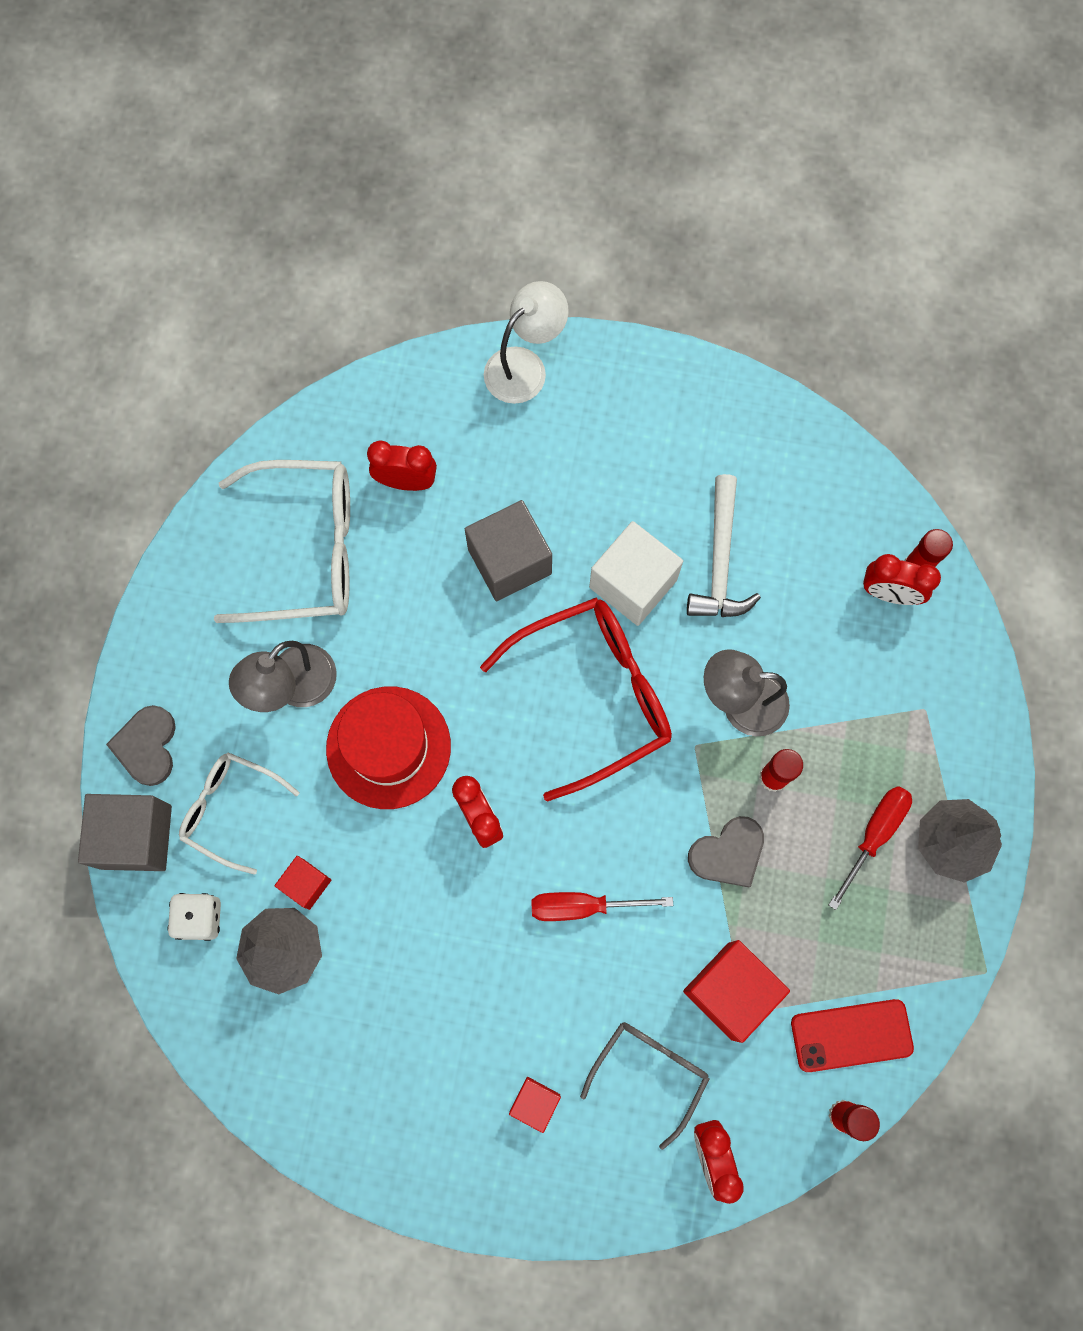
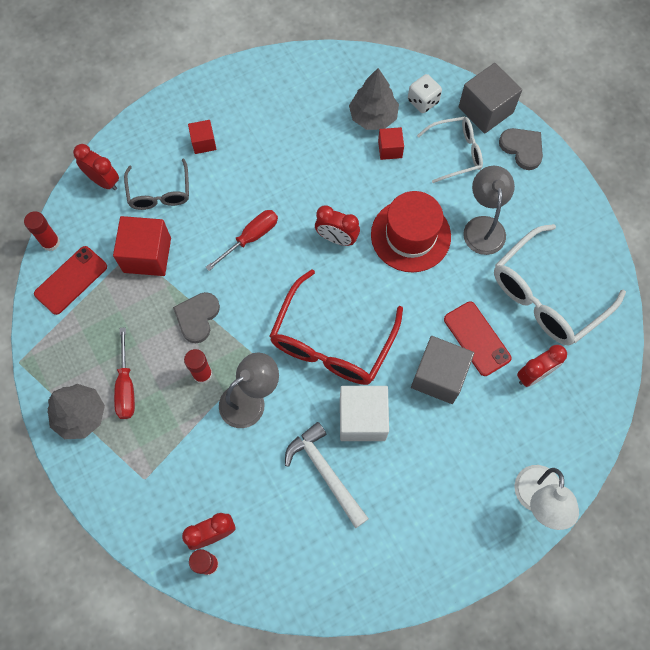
camera: 140 degrees right, 5 degrees down
(429, 567) = (477, 338): none -> red phone

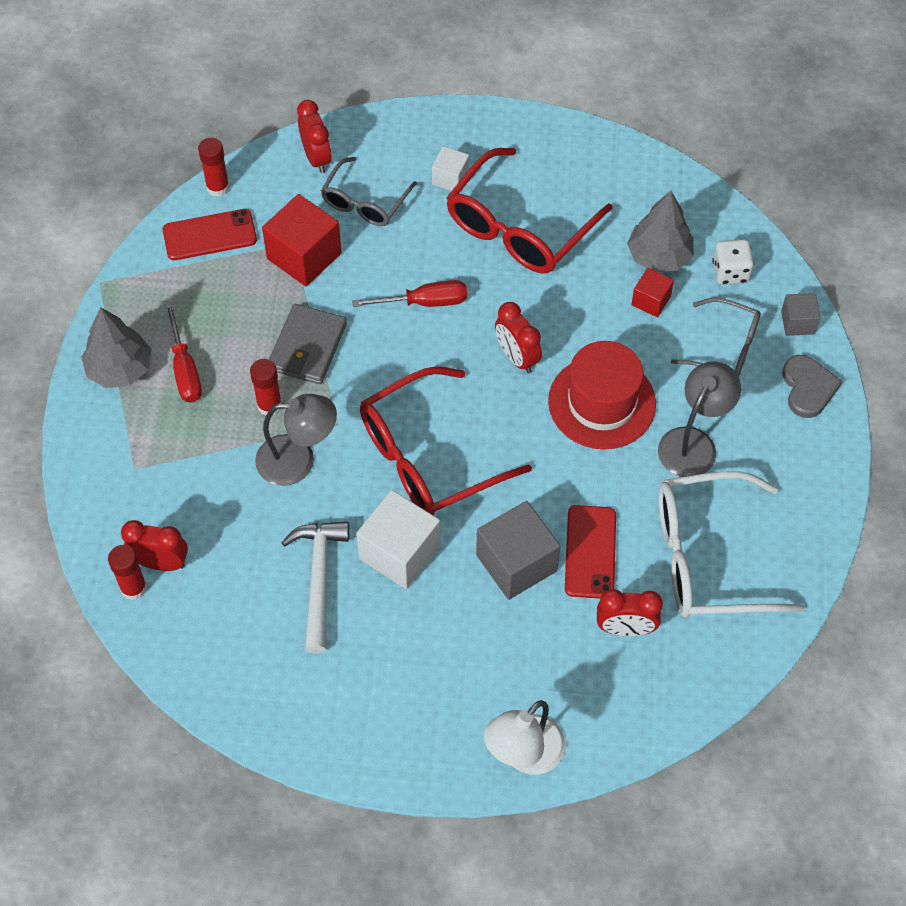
camera: 35 degrees right, 10 degrees down
(126, 386) = (185, 369): red screwdriver -> red screwdriver turned 45 degrees counterclockwise
(197, 317) = (307, 347): grey heart -> grey wallet
(203, 142) = (450, 178): red cube -> white cube
(273, 150) = (519, 228): none -> red glasses
(456, 152) = (725, 347): white glasses -> grey glasses
(485, 110) = (797, 322): grey cube -> grey cube, size x0.54

